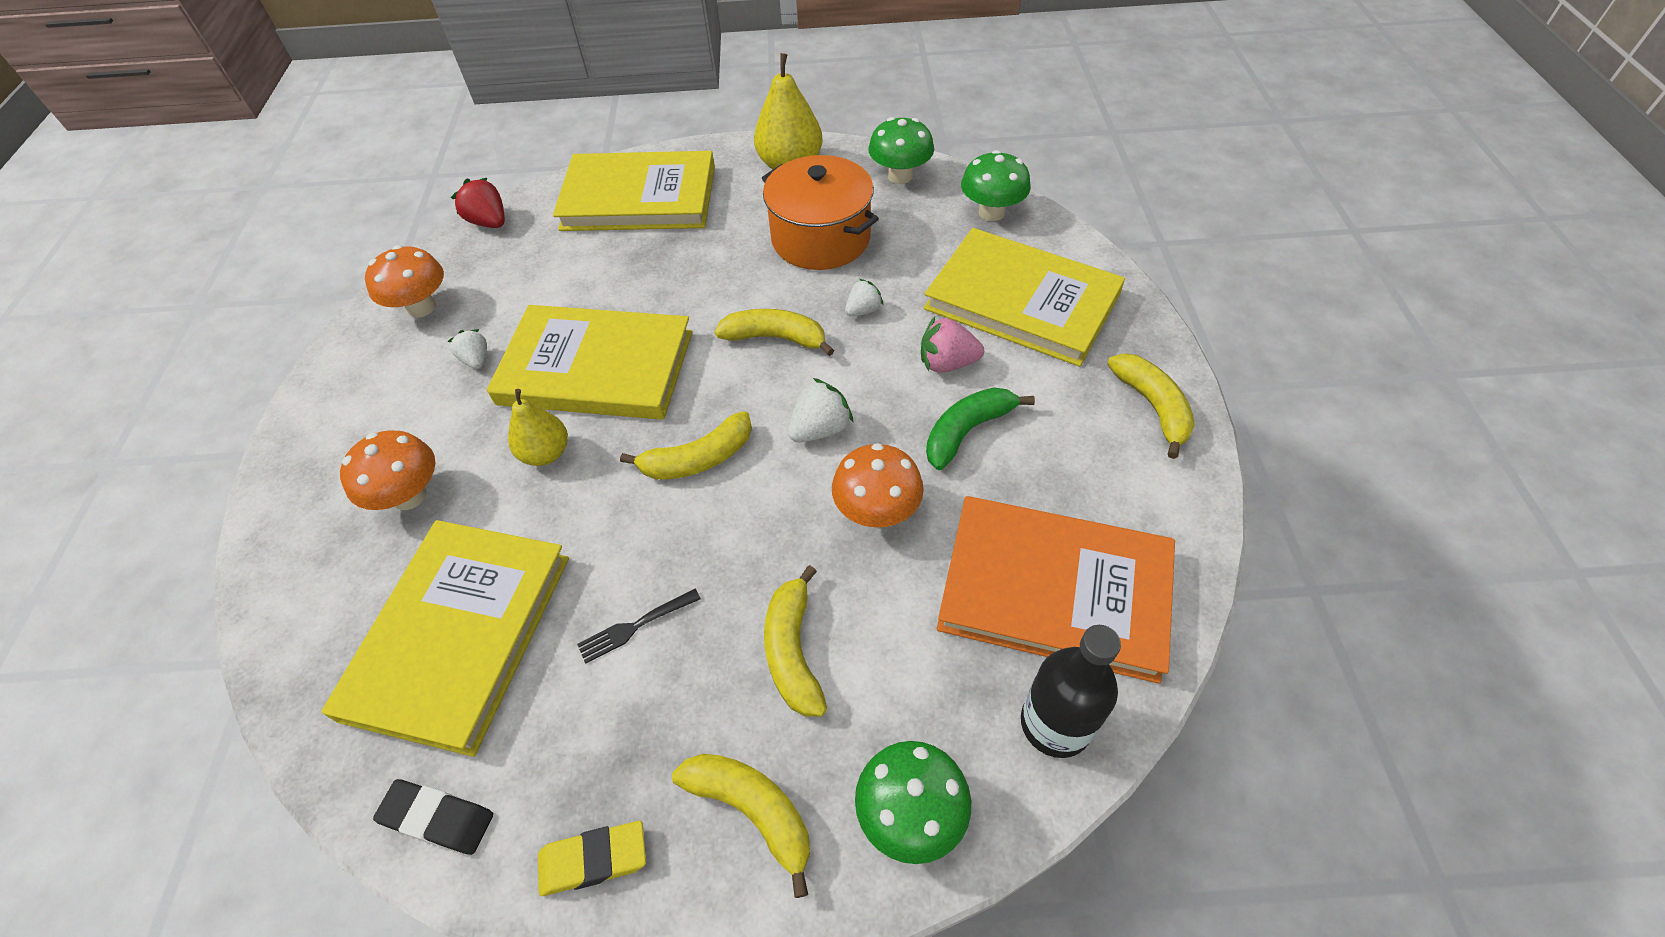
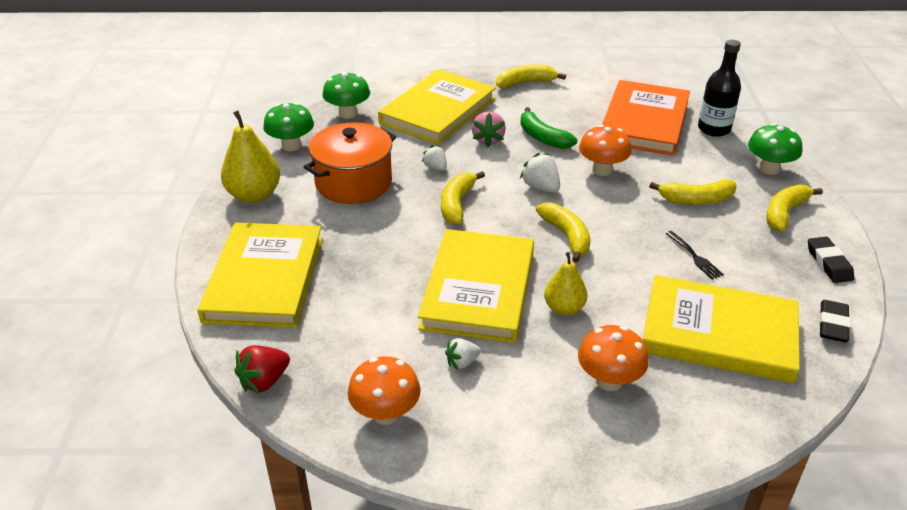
camera: 90 degrees left, 15 degrees down
(594, 859) = (829, 263): yellow eraser -> black eraser

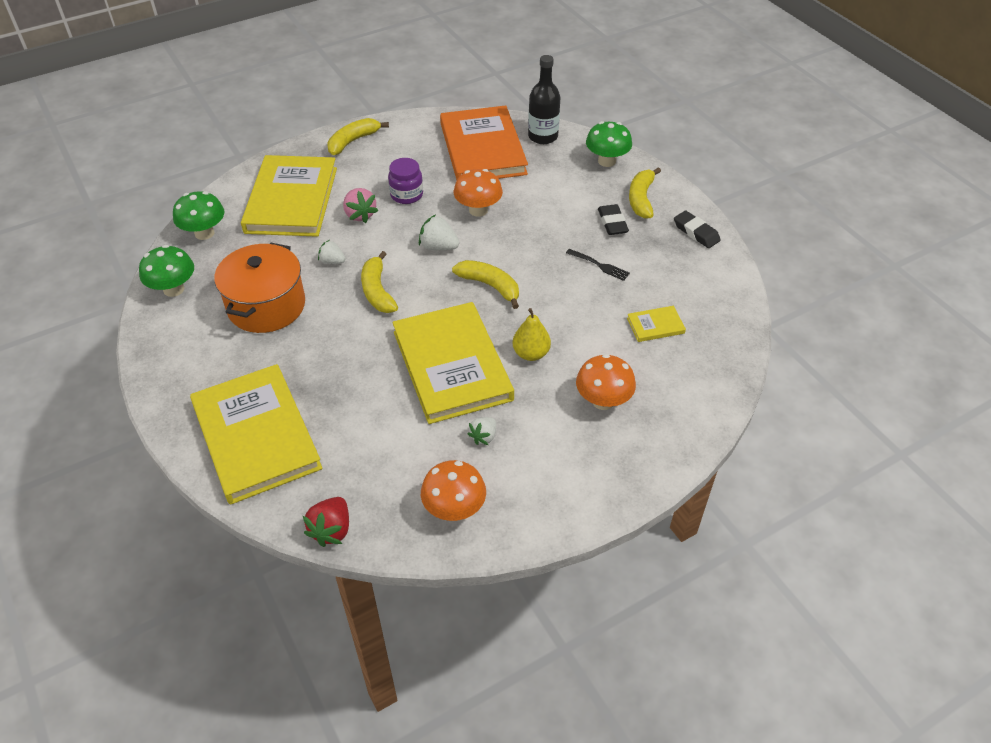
camera: 30 degrees left, 10 degrees up
(254, 195) = (178, 356): yellow pear -> none
(542, 137) = (406, 195): green banana -> purple jar
(696, 200) = (569, 211): yellow banana -> none
(719, 333) = (655, 326): yellow book -> yellow book, size x0.41
(833, 325) = (726, 285): black eraser -> black eraser (612, 223)

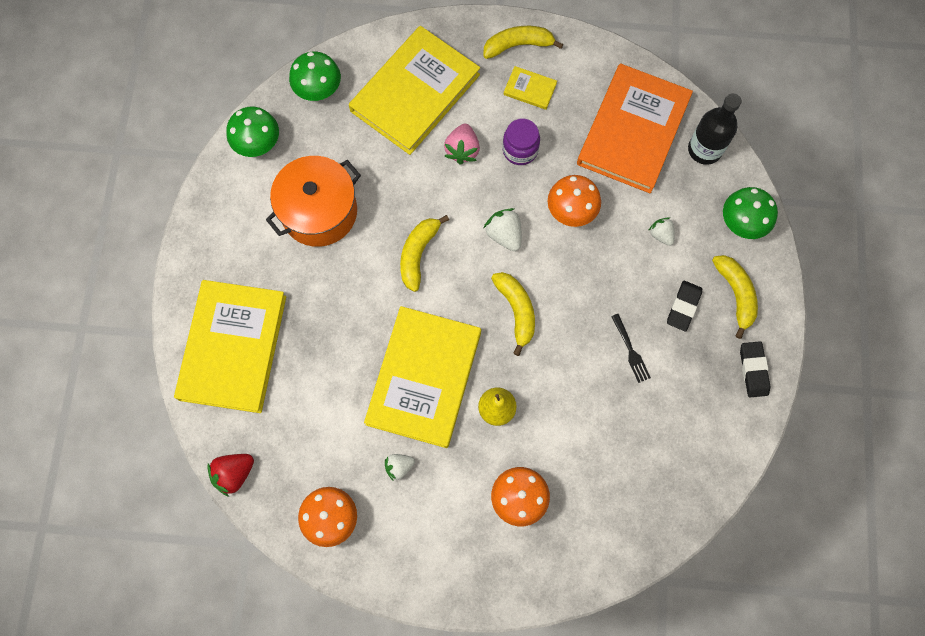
camera: 35 degrees right, 25 degrees up
(332, 261) = (403, 193): white strawberry -> white strawberry (661, 235)
(641, 199) = (735, 294): yellow banana -> yellow banana turned 120 degrees clockwise
(655, 326) = (625, 451): yellow book -> yellow book (530, 89)

